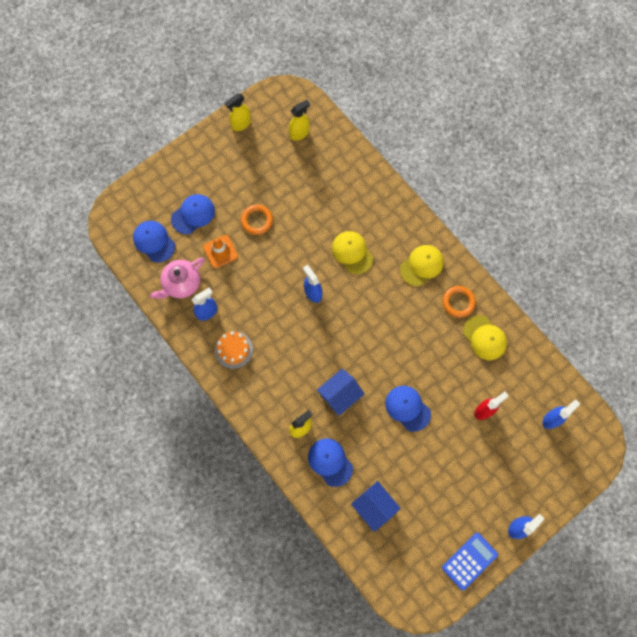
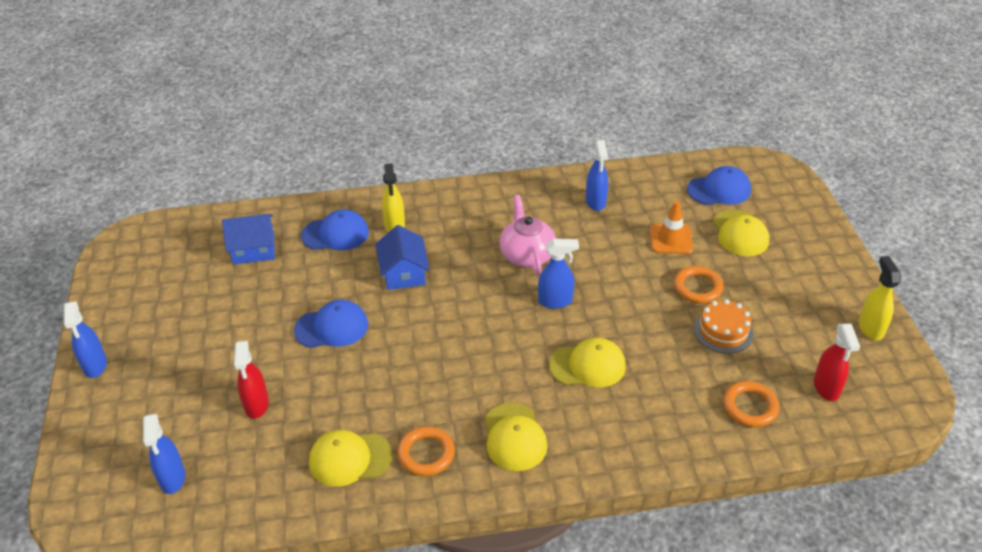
camera: 120 degrees right, 30 degrees down
(181, 283) = (647, 194): pink teapot -> pink teapot (527, 255)
(193, 214) = (740, 233): blue cap -> yellow cap
(233, 349) = (532, 207): orange cake -> orange cake (723, 331)
(299, 133) = (826, 388): yellow spray bottle -> red spray bottle
(334, 164) = (750, 407): none -> orange ring
(469, 561) = (114, 302): blue calculator -> none

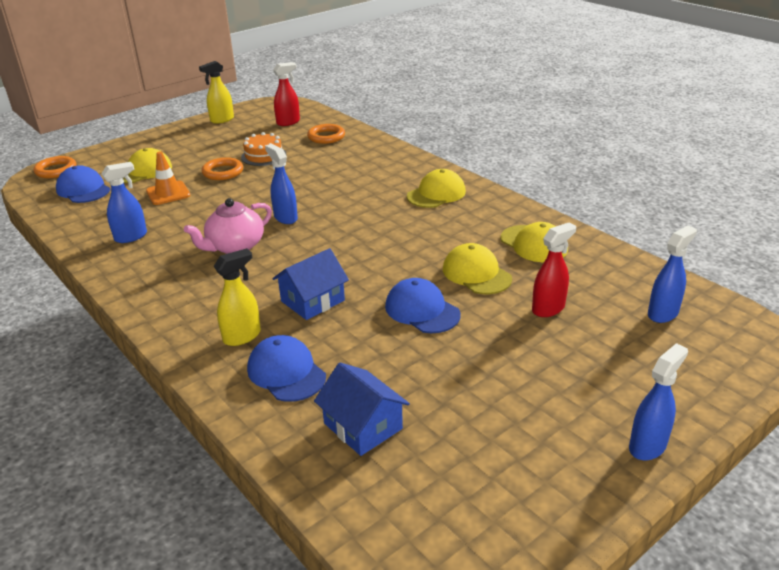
camera: 120 degrees left, 10 degrees down
(426, 454) = (490, 218): orange ring -> orange ring (56, 170)
(587, 365) = (343, 188): yellow cap -> yellow cap (476, 274)

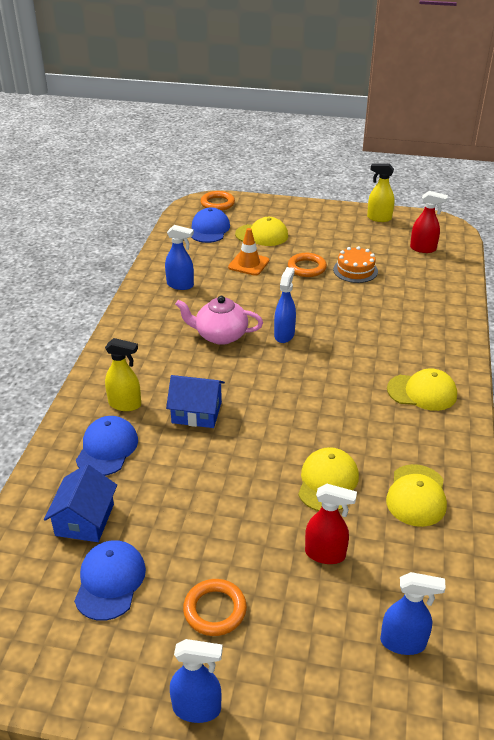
camera: 50 degrees right, 5 degrees up
(326, 137) = (429, 281): orange ring -> orange ring (215, 610)
(422, 310) = (244, 477): blue cap -> blue cap (110, 581)

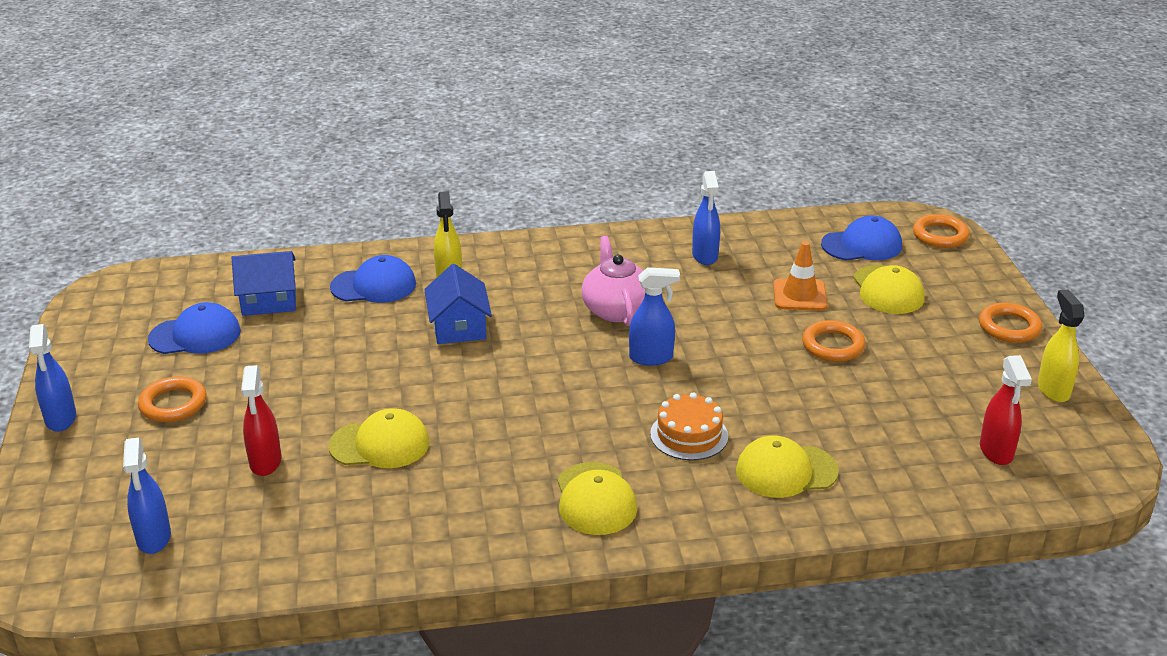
camera: 70 degrees right, 5 degrees down
(319, 212) = (1009, 327): none -> orange ring
(355, 270) = (865, 391): orange cake -> orange cake (689, 435)
(416, 495) = (383, 520): yellow cap -> yellow cap (786, 471)

